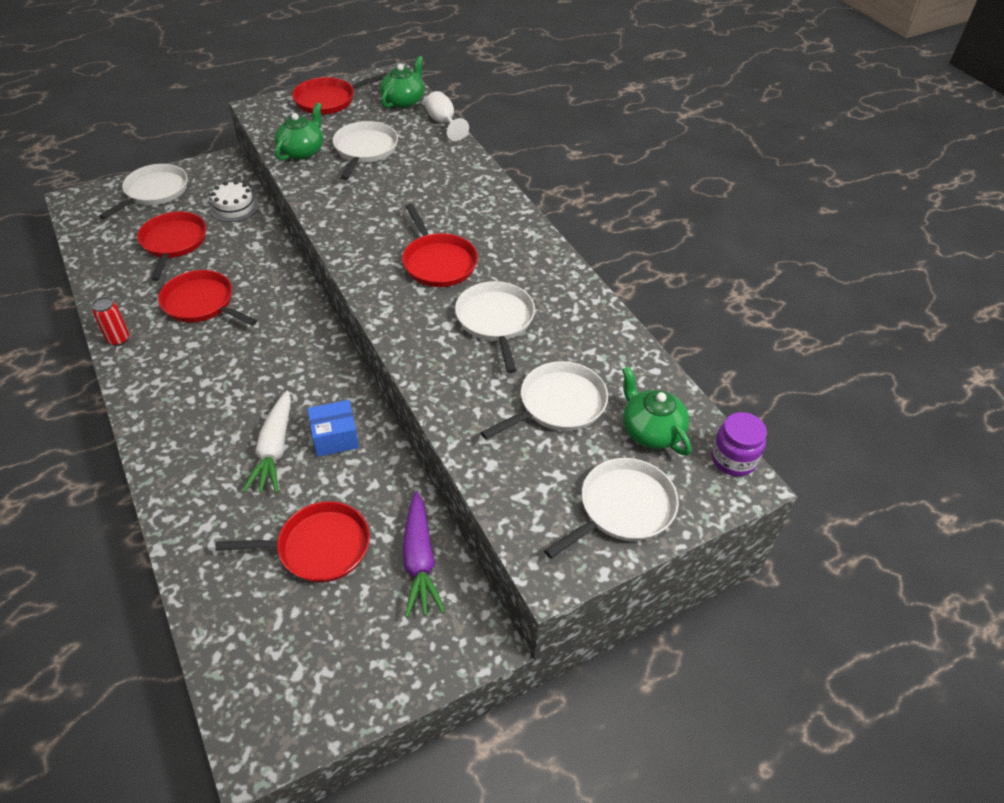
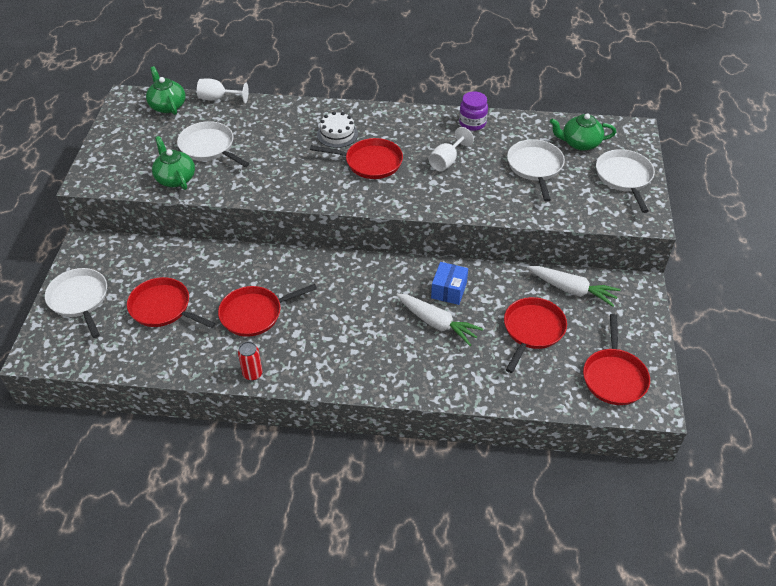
camera: 55 degrees left, 0 degrees up
(234, 207) = (154, 258): white cake -> white cake (337, 134)
(328, 100) = (121, 141): red pan -> red pan (614, 377)
(419, 561) = (572, 290): purple carrot -> white carrot
(495, 320) = (446, 161): white pan -> white goblet
(733, 459) = (619, 125): purple jar -> purple jar (472, 123)

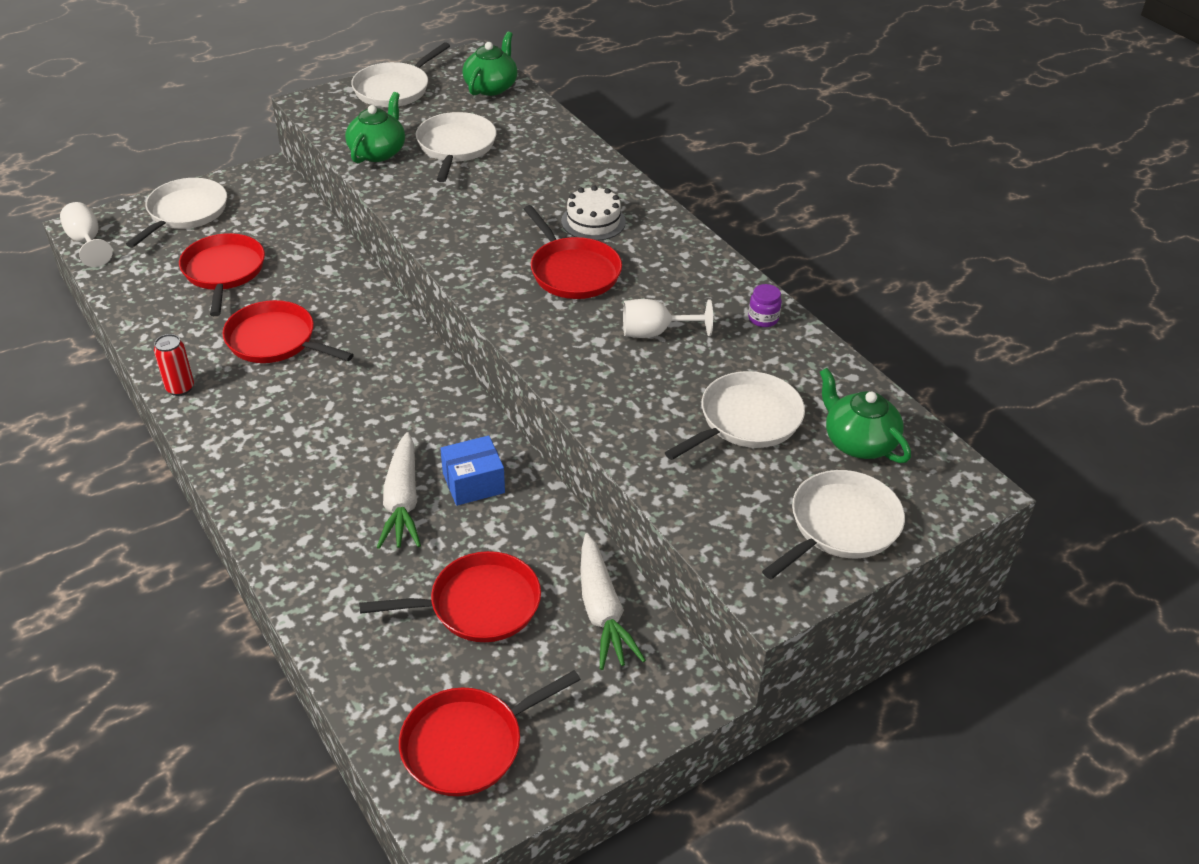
camera: 50 degrees right, 5 degrees down
(118, 142) = (394, 89): none -> white pan
(218, 98) = (546, 110): white goblet -> white goblet (87, 242)
(472, 123) = (763, 319): purple jar -> purple jar, size x0.65

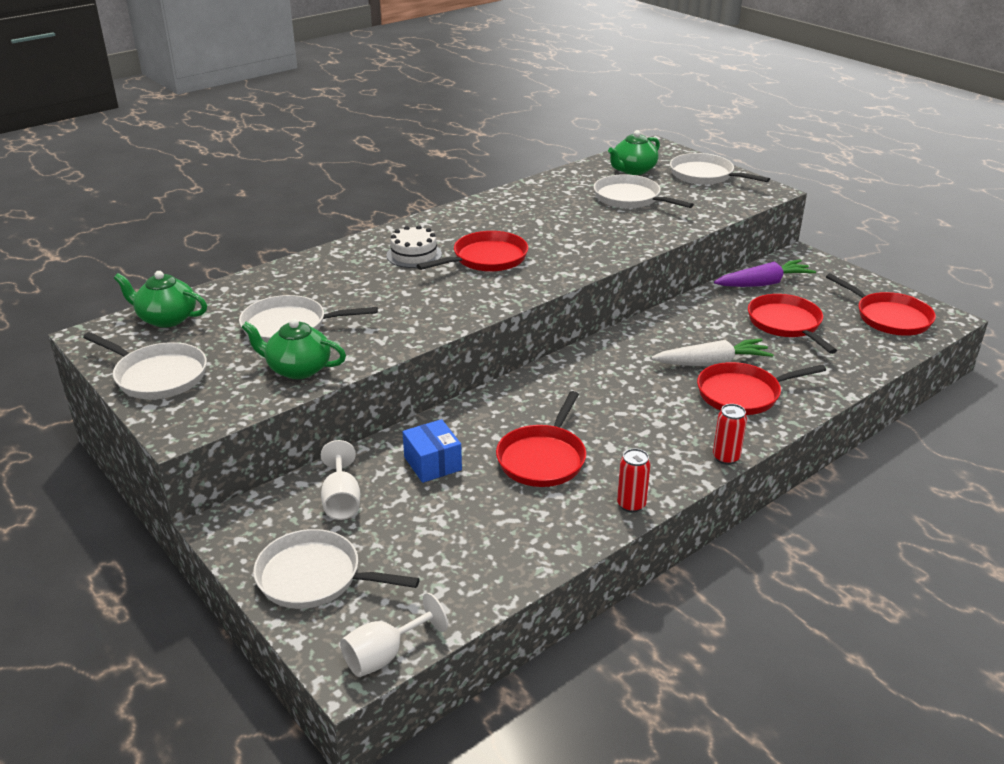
camera: 95 degrees left, 10 degrees down
(218, 471) = (726, 457): none -> red can
(224, 271) = (435, 517): red pan -> red pan (742, 394)
(473, 483) = (678, 336): blue box -> blue box (432, 463)
(602, 611) = (763, 283): white carrot -> purple carrot
(654, 333) = (552, 227): white goblet -> white goblet (341, 500)
(763, 319) = (524, 194): purple jar -> none

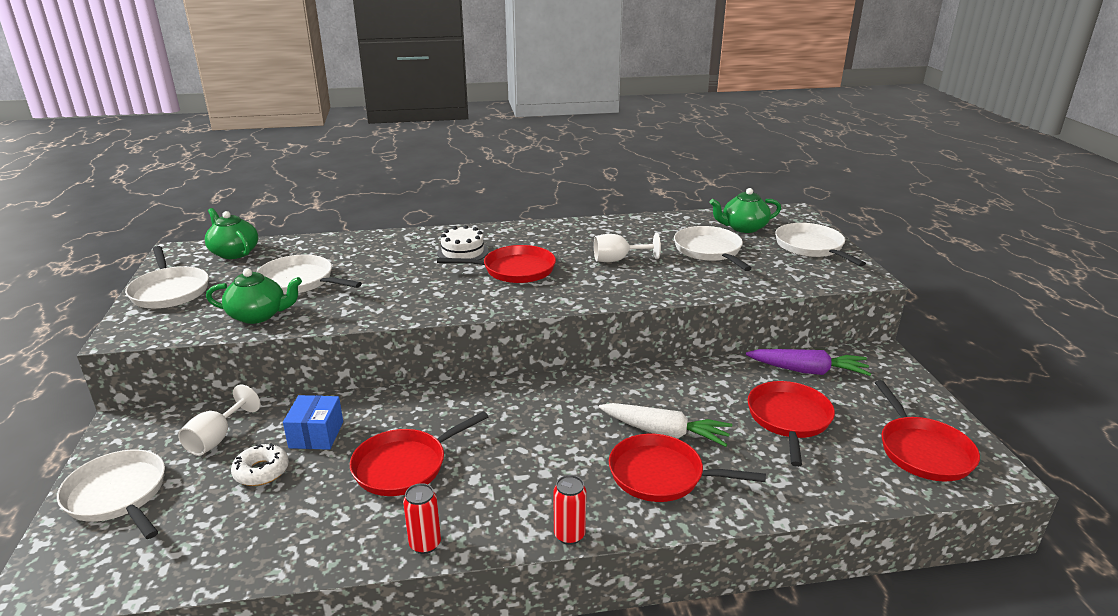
camera: 30 degrees right, 5 degrees down
(298, 369) = (258, 315): green teapot -> green teapot turned 135 degrees clockwise
(384, 655) = (70, 590): white goblet -> white goblet (617, 260)
(423, 508) = (261, 471): none -> white donut

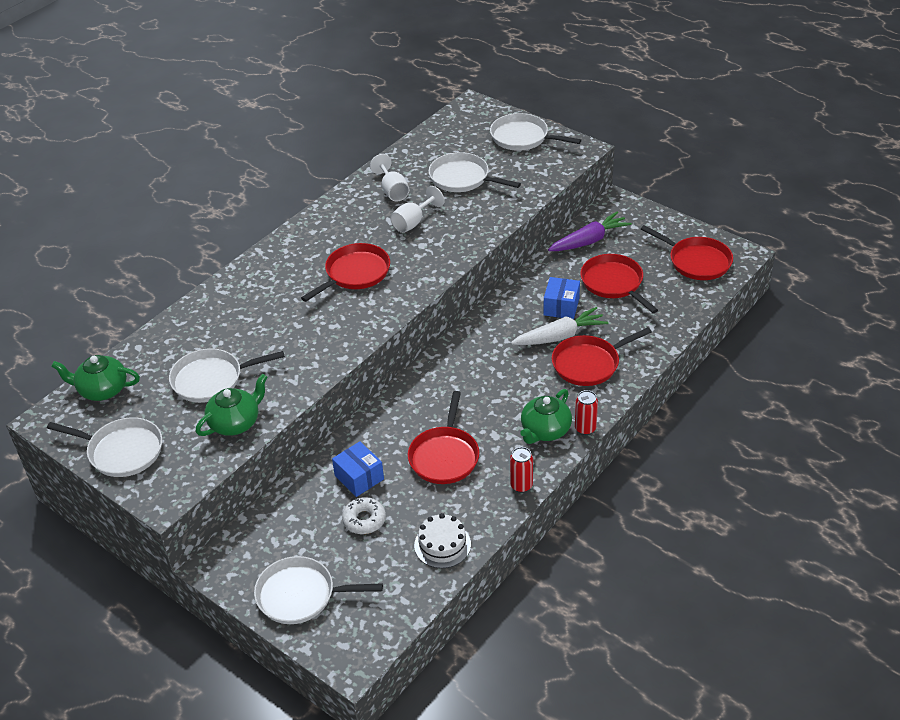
camera: 40 degrees left, 15 degrees up
(216, 439) = (298, 525): white goblet -> white goblet (392, 191)
(463, 252) = (291, 279): white cake -> white cake (442, 545)
(702, 409) = (561, 307): none -> blue box
(743, 228) = (458, 141): green teapot -> green teapot (545, 430)

